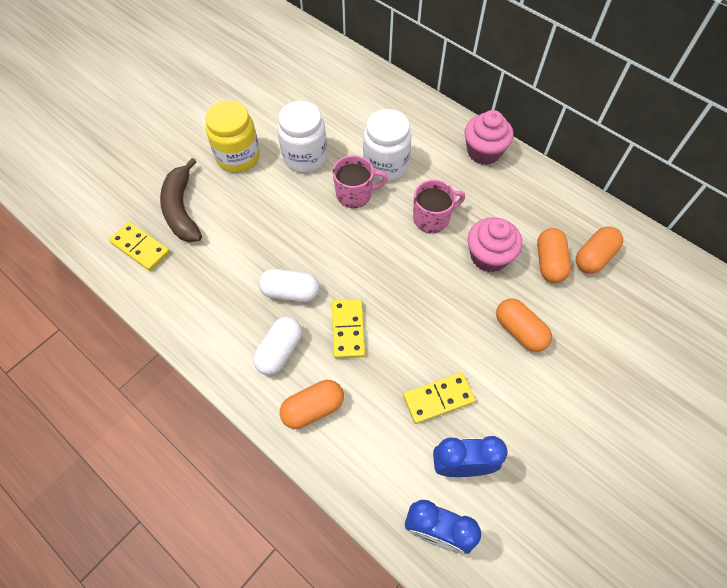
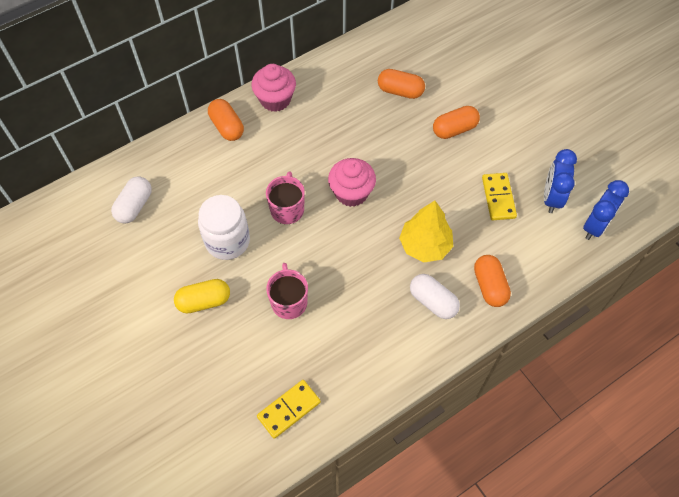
camera: 75 degrees left, 0 degrees up
(182, 209) = (253, 364): brown banana -> none
(238, 157) = (204, 301): yellow jar -> yellow capsule
(290, 292) = (377, 282): white capsule -> white capsule (134, 206)
(348, 329) = (425, 245): yellow domino -> yellow tree
(385, 165) = (262, 177): white jar -> none
(432, 218) = (333, 157): pink mug -> pink mug (289, 301)
(489, 257) = (383, 128): pink cupcake -> pink cupcake (351, 193)
(594, 257) = (403, 62): orange capsule -> orange capsule (227, 127)

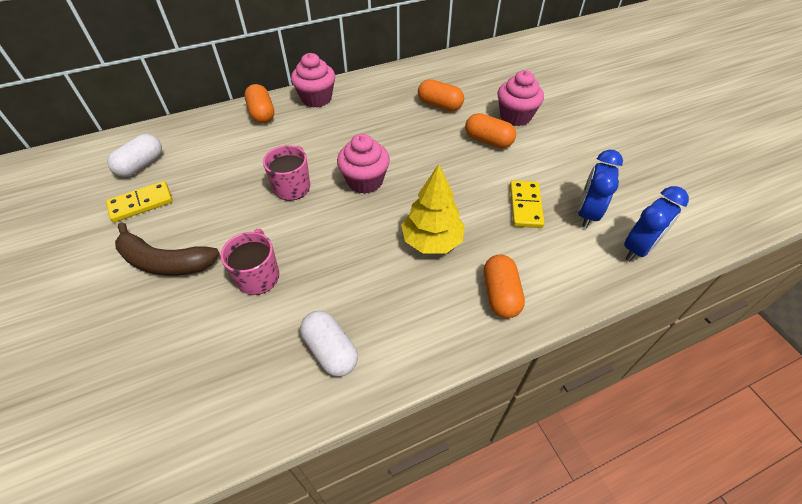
camera: 10 degrees right, 10 degrees down
(204, 301) = (165, 262): yellow capsule -> brown banana
(227, 241) = (218, 207): white jar -> none
(289, 409) = (207, 404): yellow domino -> yellow domino (141, 203)
(433, 301) = (427, 301): white capsule -> white capsule (331, 350)
(454, 129) = (488, 141): orange capsule -> orange capsule turned 45 degrees clockwise
(475, 95) = (515, 116): none -> pink cupcake

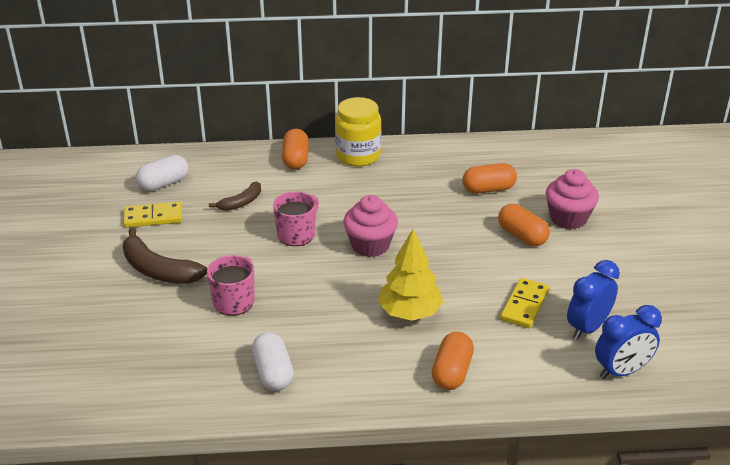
camera: 20 degrees right, 15 degrees down
(226, 167) = (241, 202): none -> brown banana
(316, 98) = (358, 156): pink cupcake -> yellow jar
(439, 105) = (488, 189): orange capsule -> orange capsule turned 60 degrees counterclockwise

